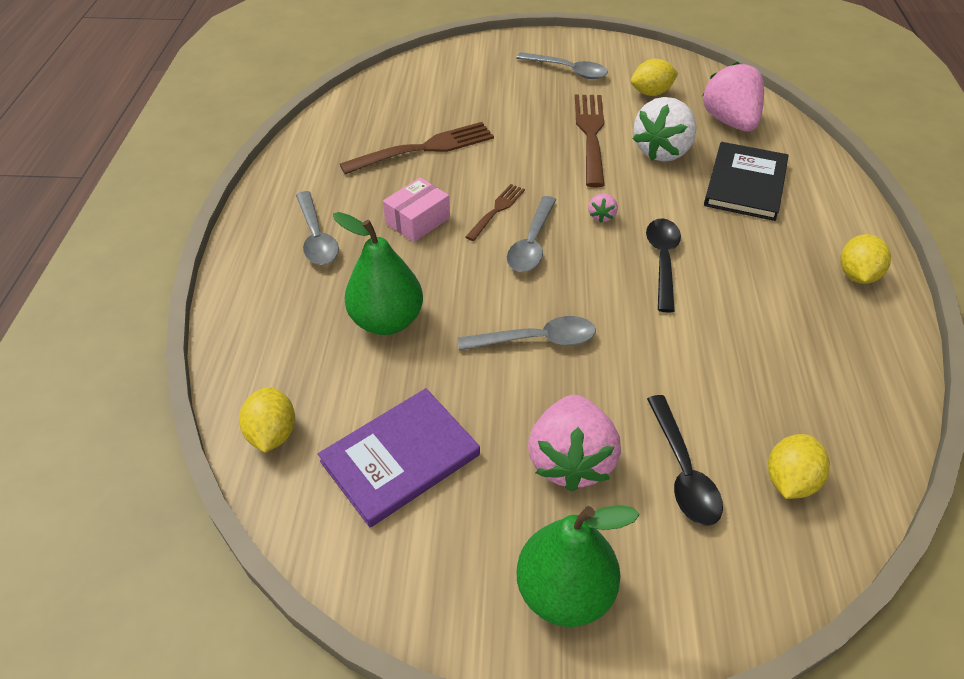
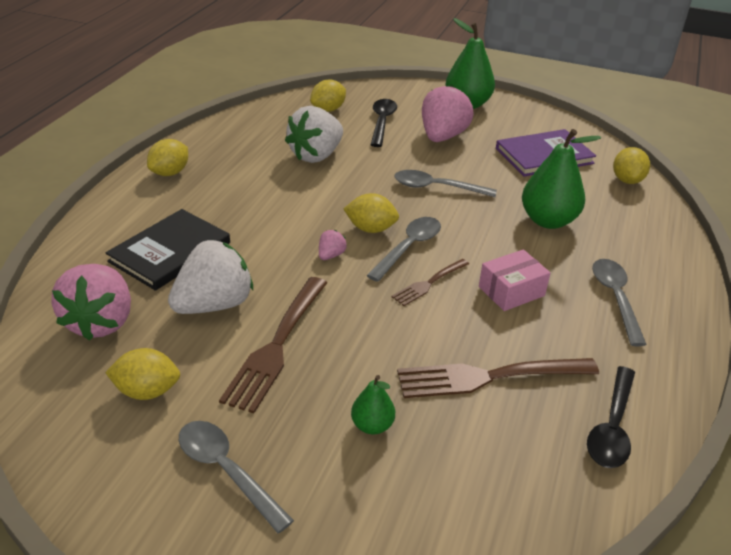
camera: 165 degrees left, 10 degrees down
(495, 106) = (372, 425): none -> green pear
(582, 256) = (371, 229): none -> yellow lemon
(662, 261) = (306, 212): black spoon -> black spoon (612, 427)
(721, 356) = (316, 155): none -> white strawberry

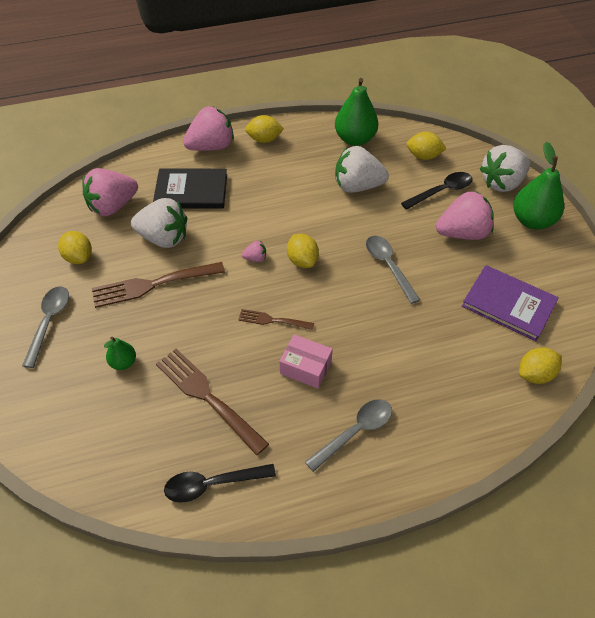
camera: 55 degrees right, 15 degrees up
(123, 208) = (211, 146): none -> pink strawberry
(409, 95) = (502, 183): none -> white strawberry
(409, 247) = (301, 290): grey spoon -> none
(548, 221) = (415, 349): green pear -> green pear (355, 139)

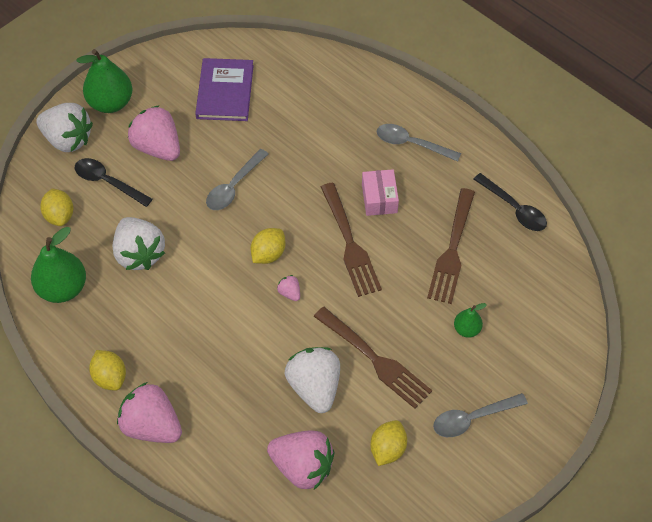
camera: 120 degrees left, 5 degrees up
(191, 191) = (234, 403): black book -> none
(273, 320) = (349, 243): brown fork -> brown fork, size x1.81
(535, 374) = (285, 58): yellow lemon -> none

